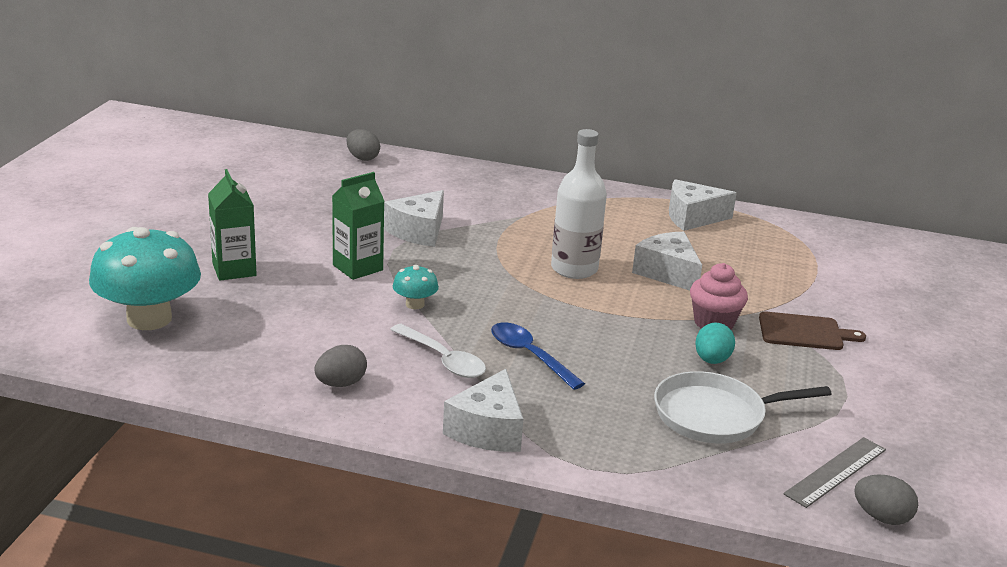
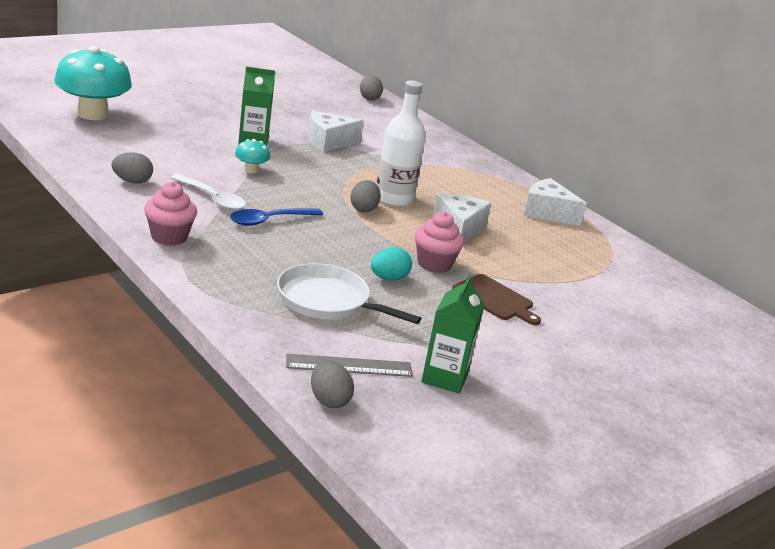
camera: 35 degrees right, 0 degrees up
(234, 270) = (181, 114): green carton -> green carton (445, 378)
(443, 360) = (212, 199): white spoon -> white spoon turned 45 degrees counterclockwise
(488, 430) = (169, 237): white cheese -> pink cupcake
(529, 355) = (269, 221): blue spoon -> blue spoon turned 120 degrees counterclockwise
(572, 295) = (363, 209): none -> grey egg

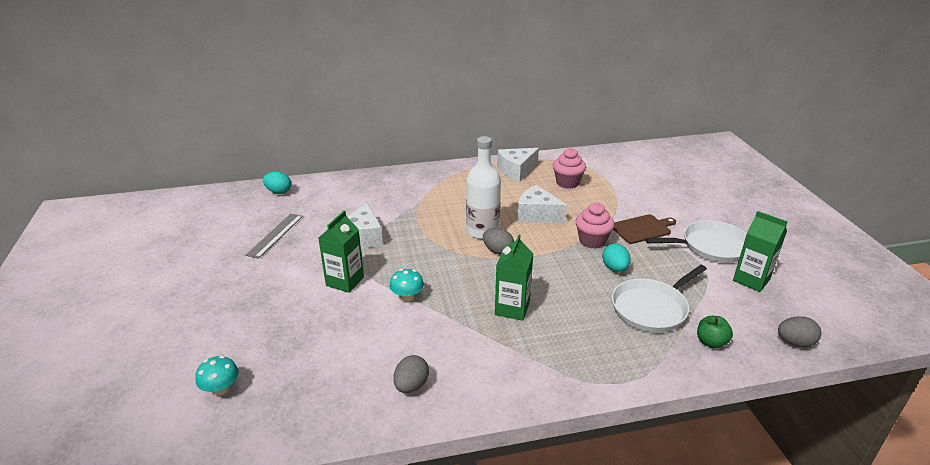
camera: 60 degrees left, 5 degrees up
(93, 114) = (221, 389): turquoise mushroom -> turquoise mushroom, size x0.45
(169, 237) = (537, 381): pink cupcake -> pink cupcake (567, 183)
(212, 199) = (462, 335): white spoon -> none
(269, 221) = (512, 308): blue spoon -> green carton
(290, 338) = (711, 342): none -> green apple
(349, 366) = (745, 321): grey ruler -> grey ruler (275, 235)
(369, 98) = (279, 192): grey egg -> turquoise egg
(500, 350) = (711, 246): none -> white pan

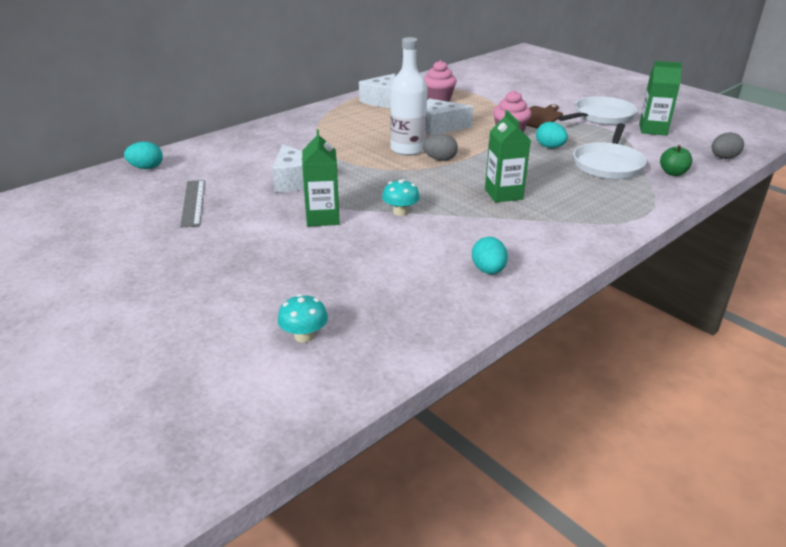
camera: 30 degrees left, 0 degrees up
(411, 386) = (488, 270): grey egg -> turquoise egg

